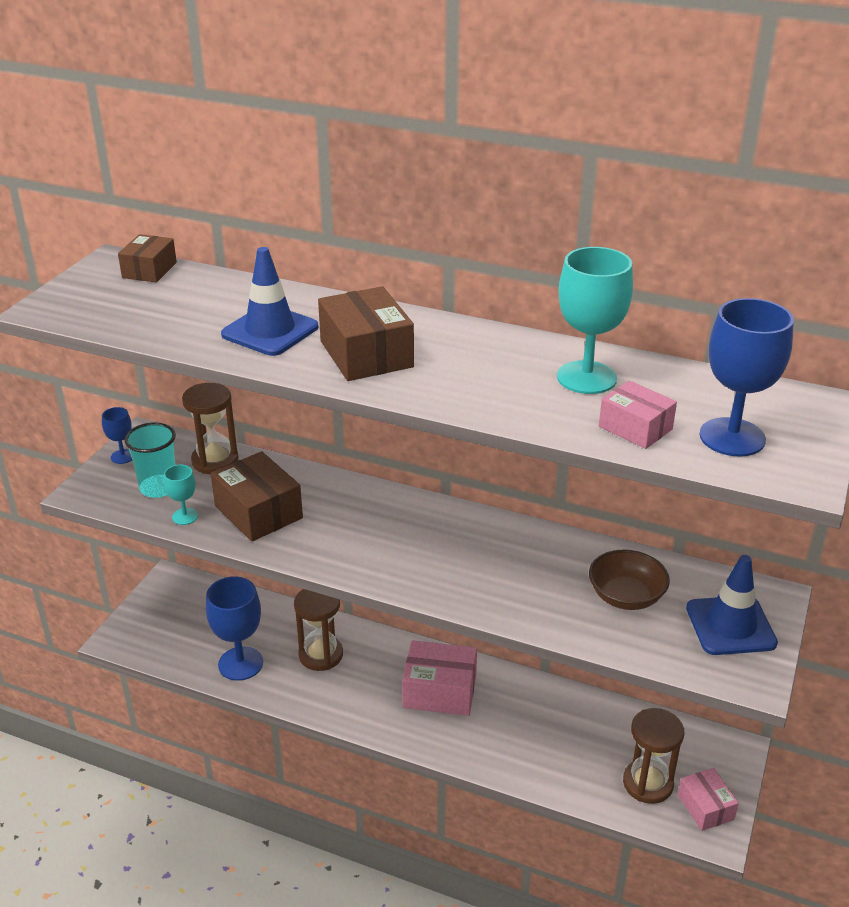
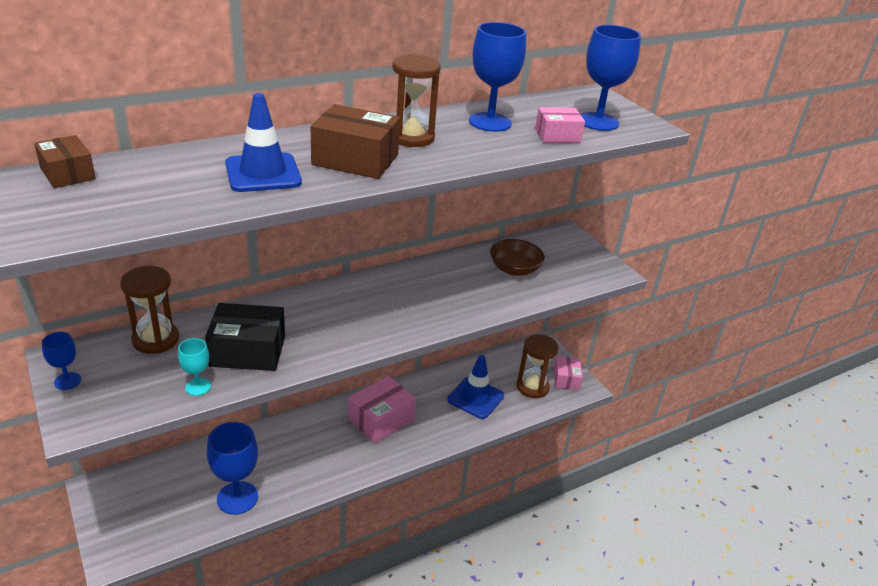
camera: 55 degrees left, 0 degrees up
(158, 488) = (141, 382): turquoise cup -> none
(258, 512) = (248, 351): brown box -> black box
(321, 655) = (283, 452): brown hourglass -> brown hourglass (411, 137)
(586, 377) = (490, 122): turquoise goblet -> blue goblet
(705, 807) = (566, 379): pink box -> pink box turned 75 degrees clockwise
(730, 626) = (572, 255): blue traffic cone -> blue traffic cone (475, 398)

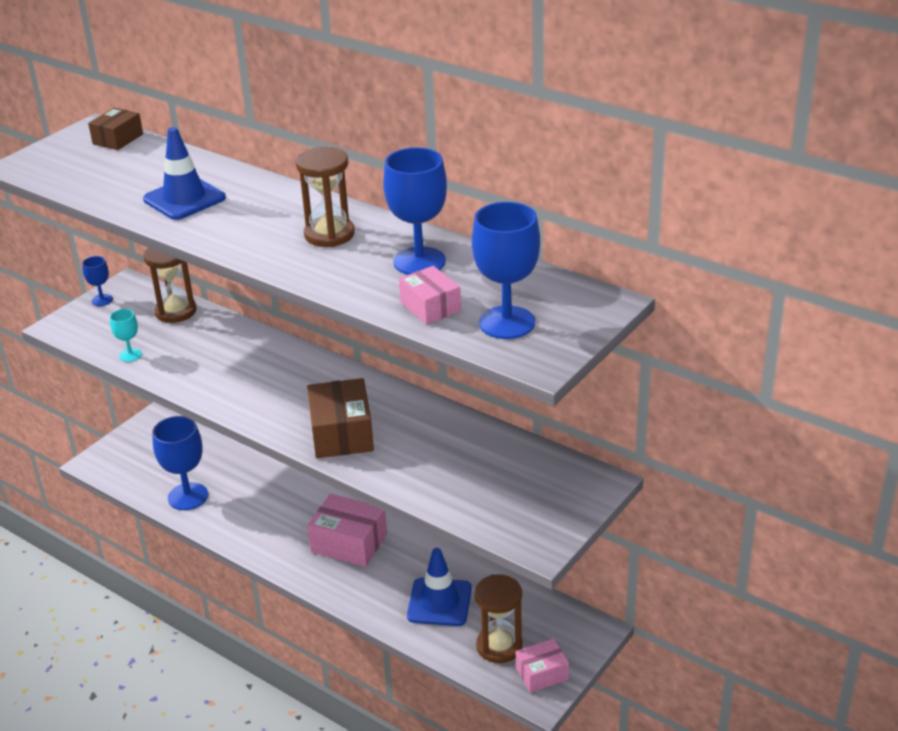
camera: 70 degrees right, 0 degrees up
(248, 351) = (192, 358): black box -> none
(355, 160) = (250, 225): brown box -> brown box (341, 433)
(514, 269) = (468, 464): brown bowl -> none

